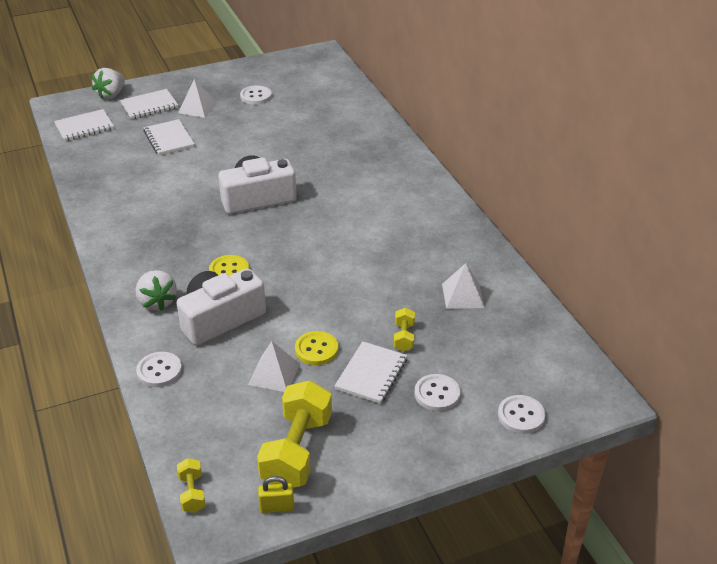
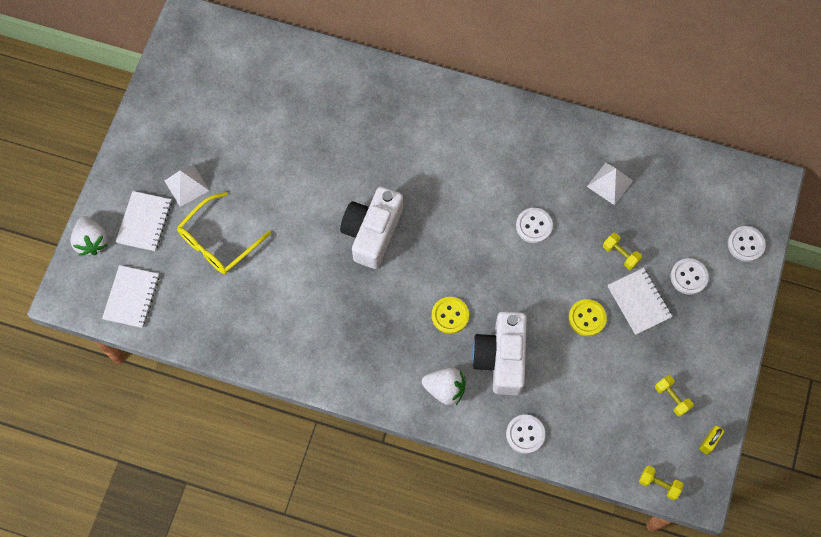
camera: 50 degrees left, 30 degrees up
(169, 139) = (219, 241): white notebook -> yellow glasses
(256, 96) = (211, 126): white button -> white button (534, 226)
(274, 374) = (589, 362): white pyramid -> none
(297, 451) = (672, 398): yellow dumbbell -> yellow dumbbell, size x0.47

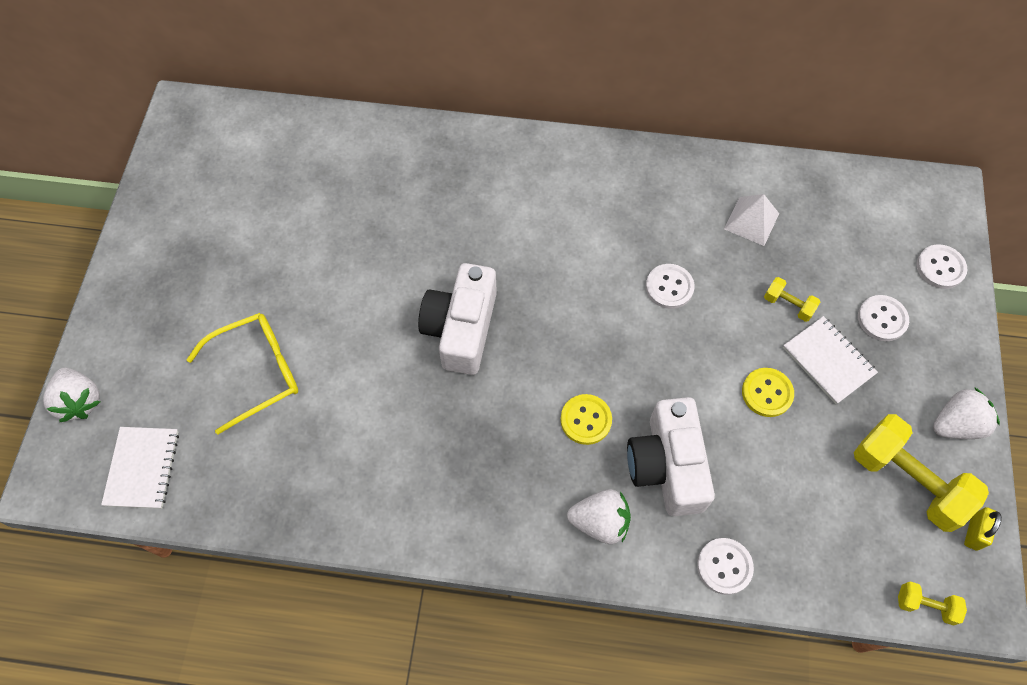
camera: 10 degrees left, 5 degrees down
(144, 222) = (151, 363): white notebook -> none
(187, 185) = (204, 307): white pyramid -> none
(219, 241) = (256, 372): yellow glasses -> yellow glasses turned 150 degrees counterclockwise
(672, 398) = (907, 480): yellow dumbbell -> yellow dumbbell, size x2.12
(720, 364) = (956, 424): none -> white strawberry

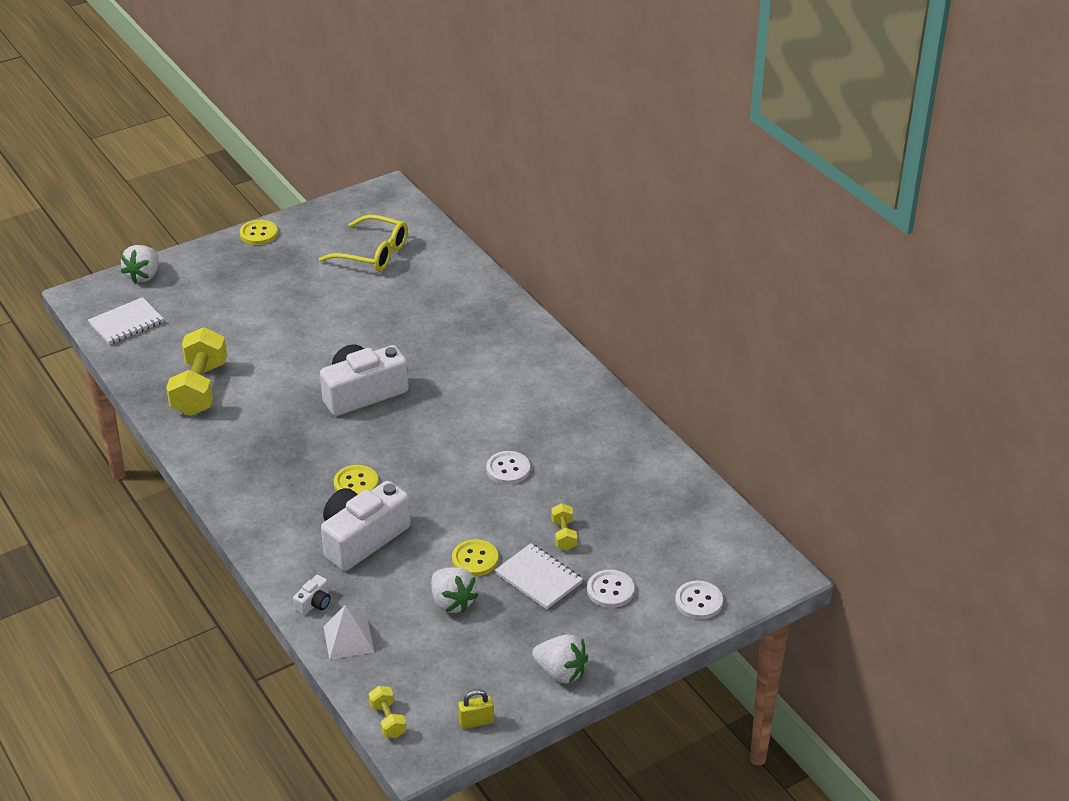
camera: 50 degrees right, 25 degrees down
(127, 255) = (258, 234): none -> yellow button
(256, 372) = (235, 328): yellow glasses -> yellow glasses (372, 253)
(600, 522) = (287, 528): white strawberry -> white strawberry (452, 602)
(724, 566) = (314, 603): white button -> white camera
(751, 221) = (616, 481): white pyramid -> white pyramid (348, 639)
(828, 361) = (538, 578): white notebook -> white notebook turned 60 degrees counterclockwise
(907, 480) = (482, 666): yellow dumbbell -> yellow dumbbell (200, 389)

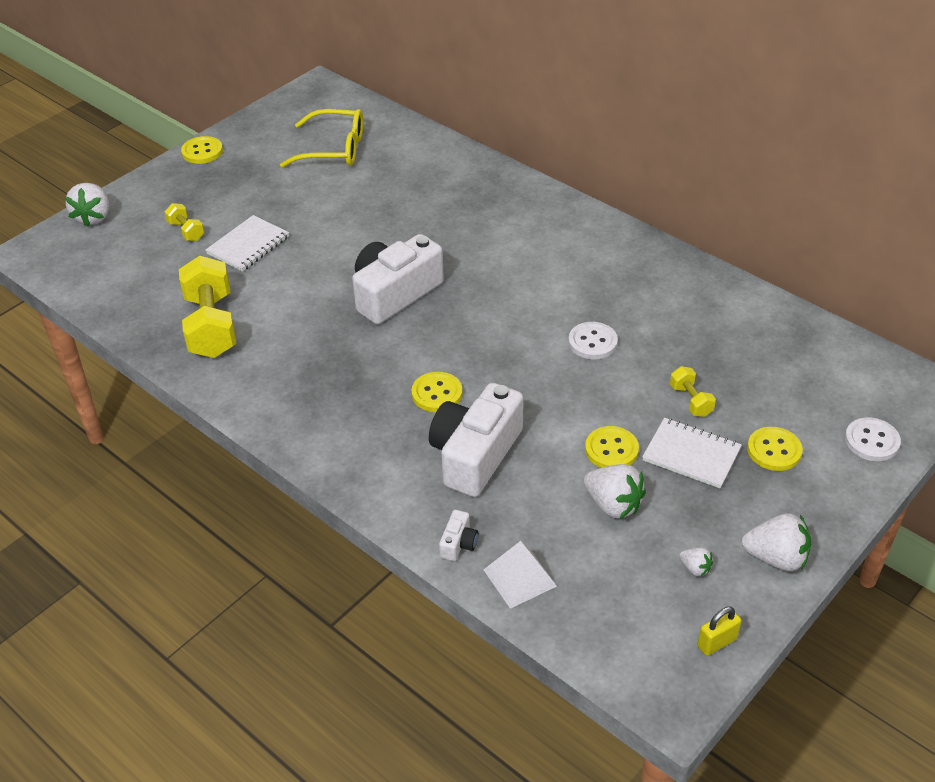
camera: 15 degrees left, 5 degrees up
(126, 323) = (95, 271): white notebook -> white notebook (248, 245)
(388, 720) = (616, 667): yellow dumbbell -> yellow dumbbell (186, 231)
(490, 665) = (695, 568): none -> white strawberry
(610, 590) = (774, 450): white button -> yellow button

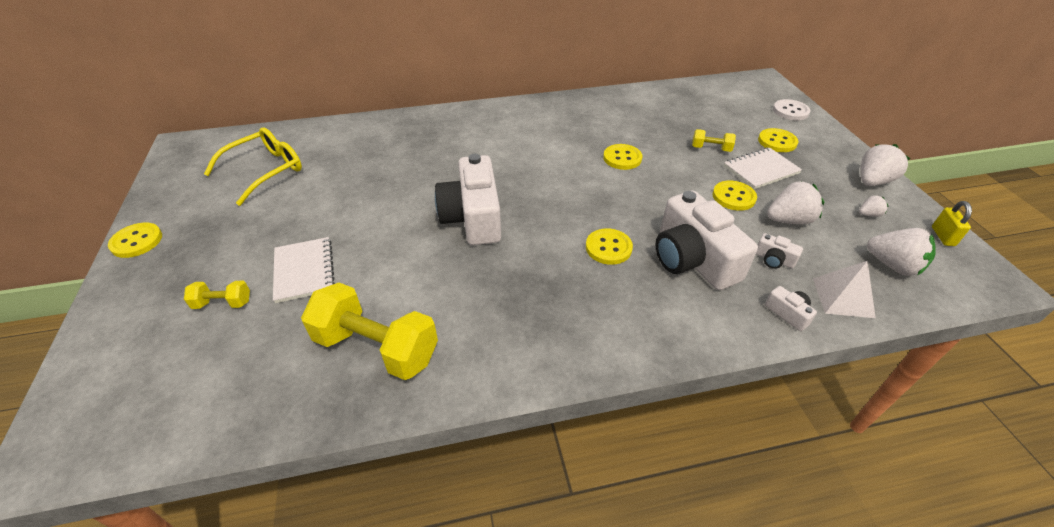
camera: 55 degrees left, 0 degrees up
(93, 217) = (87, 367): white strawberry -> white strawberry (893, 265)
(531, 511) = (773, 259): none -> white camera
(592, 342) = (622, 158): white button -> yellow button

